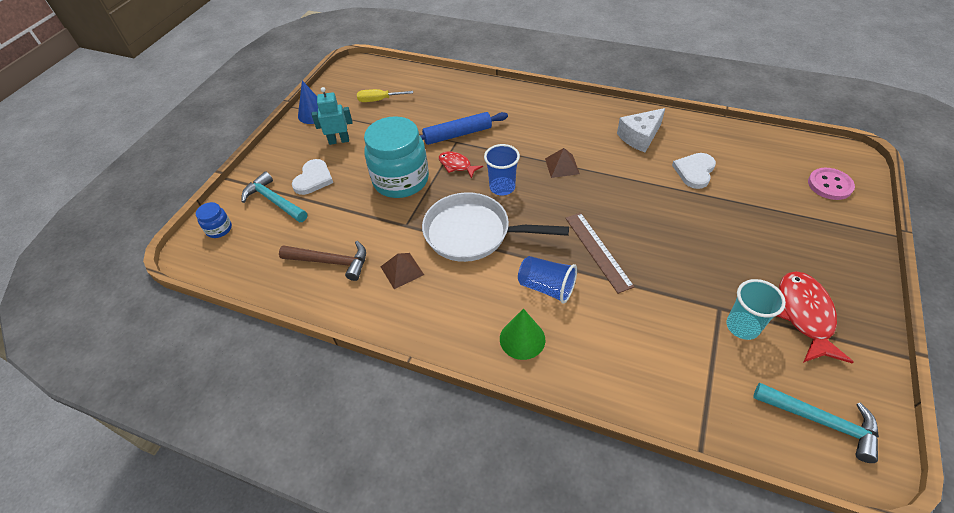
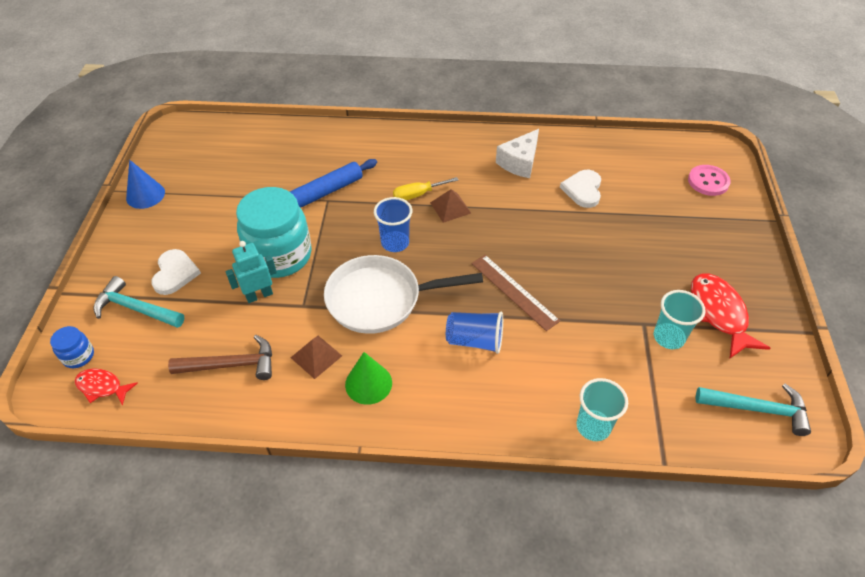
camera: 20 degrees left, 0 degrees up
(339, 141) = (189, 222): turquoise robot -> turquoise robot (259, 295)
(379, 100) = (220, 166): yellow screwdriver -> yellow screwdriver (417, 195)
(457, 165) = (337, 227): red fish -> red fish (102, 387)
(522, 339) = (467, 399): green cone -> green cone (368, 383)
(637, 394) = (593, 426): none -> turquoise cup

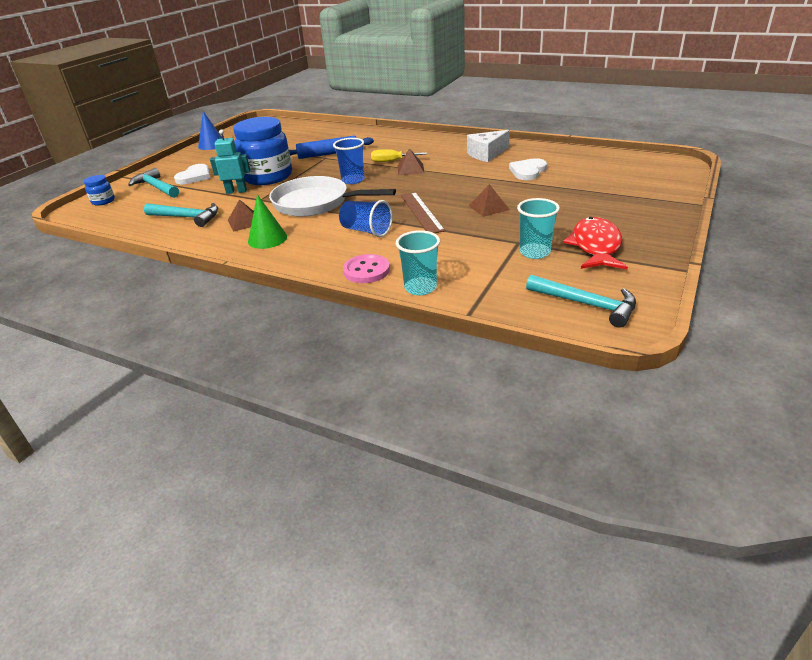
camera: 25 degrees right, 15 degrees down
(102, 387) = (102, 215): red fish -> none
(232, 365) = (187, 217): brown hammer -> turquoise hammer
(280, 256) = (268, 177): turquoise jar -> blue jar
(580, 267) = (488, 207): none -> brown pyramid
(708, 181) = (649, 178): pink button -> pink button (366, 270)

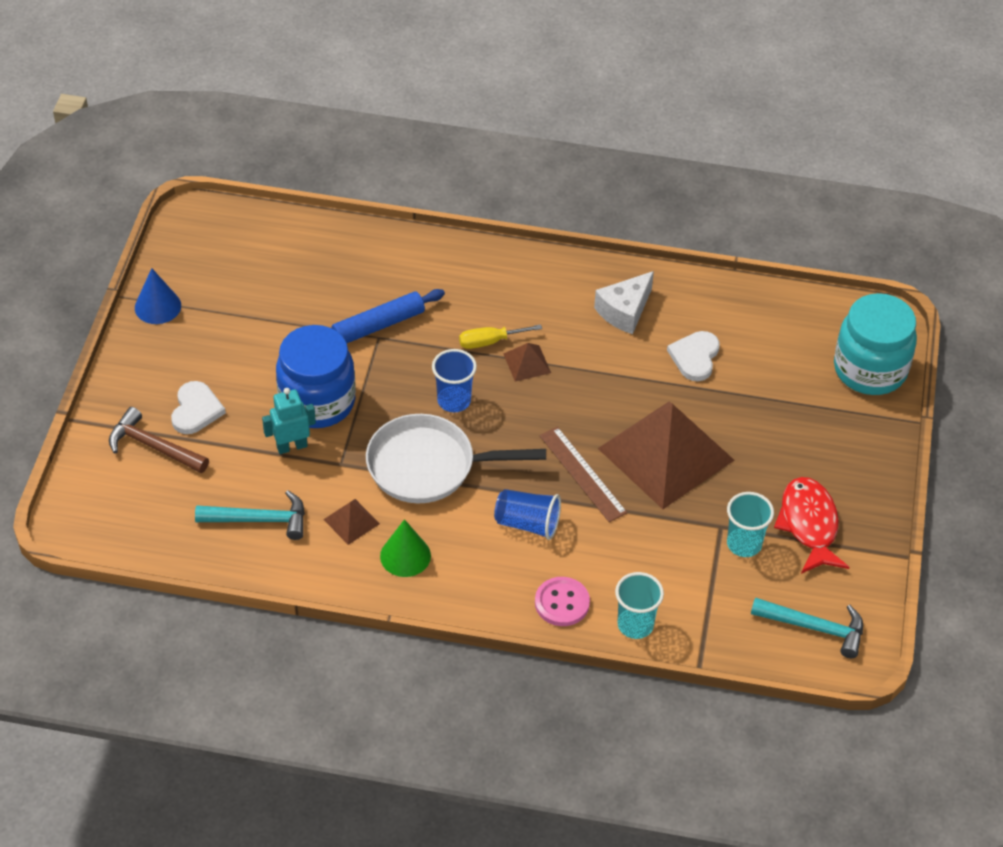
camera: 20 degrees left, 15 degrees up
(103, 201) = (94, 492): blue jar -> none
(156, 187) = (153, 446): turquoise hammer -> brown hammer
(488, 207) = (666, 454): brown pyramid -> brown pyramid, size x2.47
(661, 181) = (870, 369): none -> turquoise jar

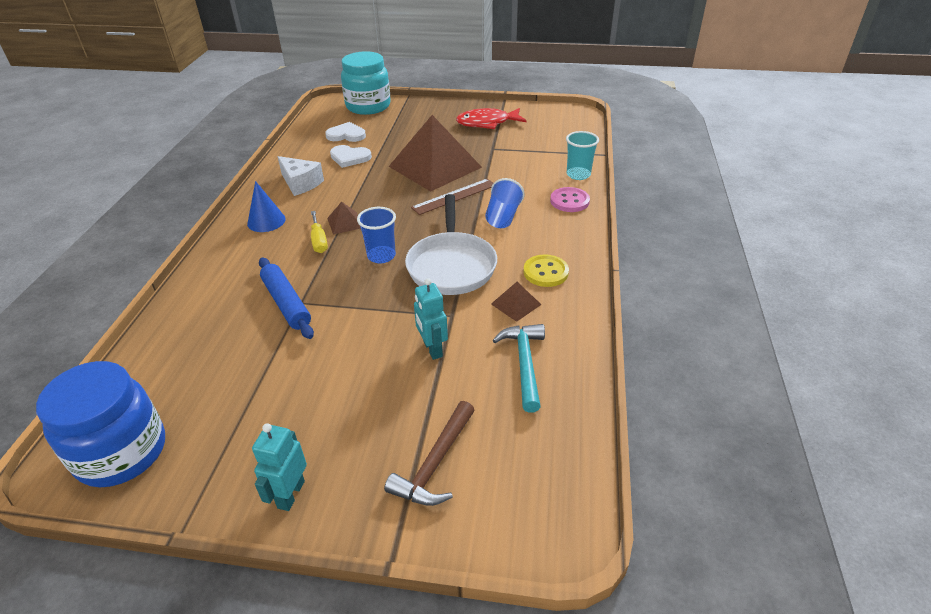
camera: 90 degrees left, 10 degrees down
(143, 355) = (291, 494): none -> turquoise robot
(158, 306) = (210, 489): blue cone -> blue cone (266, 221)
(196, 410) = (382, 430): white heart -> white heart (346, 135)
(317, 402) = (377, 336): blue jar -> blue jar (121, 452)
(405, 556) = (545, 272): green cone -> yellow button
(744, 544) = (505, 141): turquoise cup -> none
(815, 628) = (561, 122): turquoise hammer -> none

